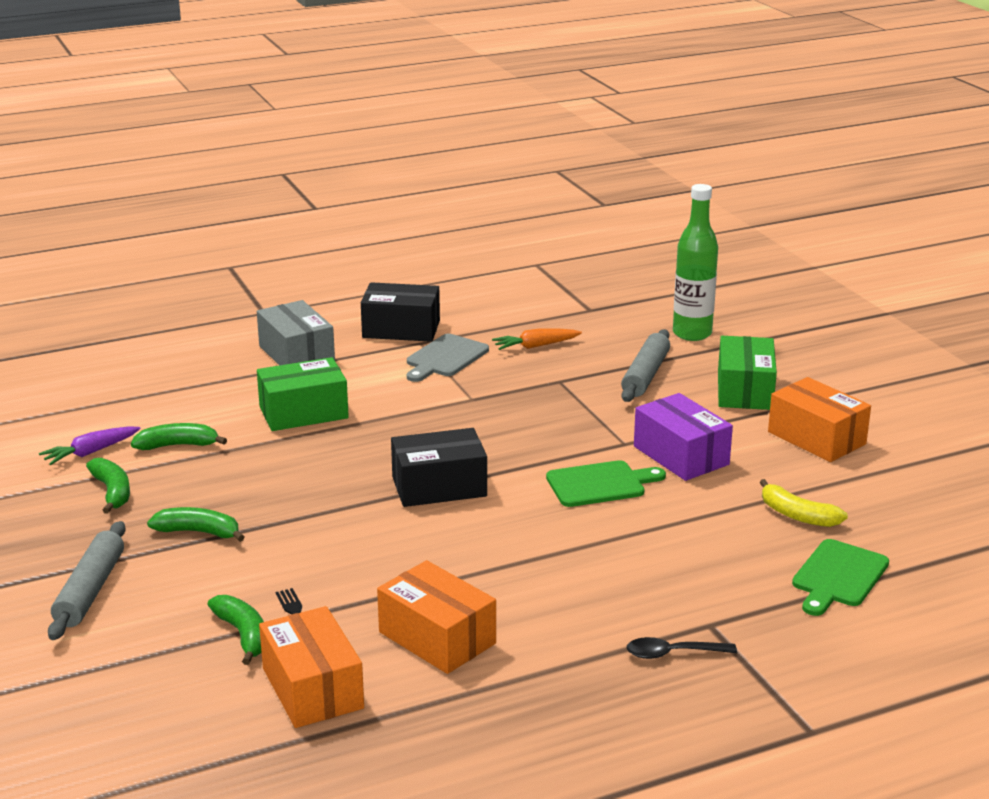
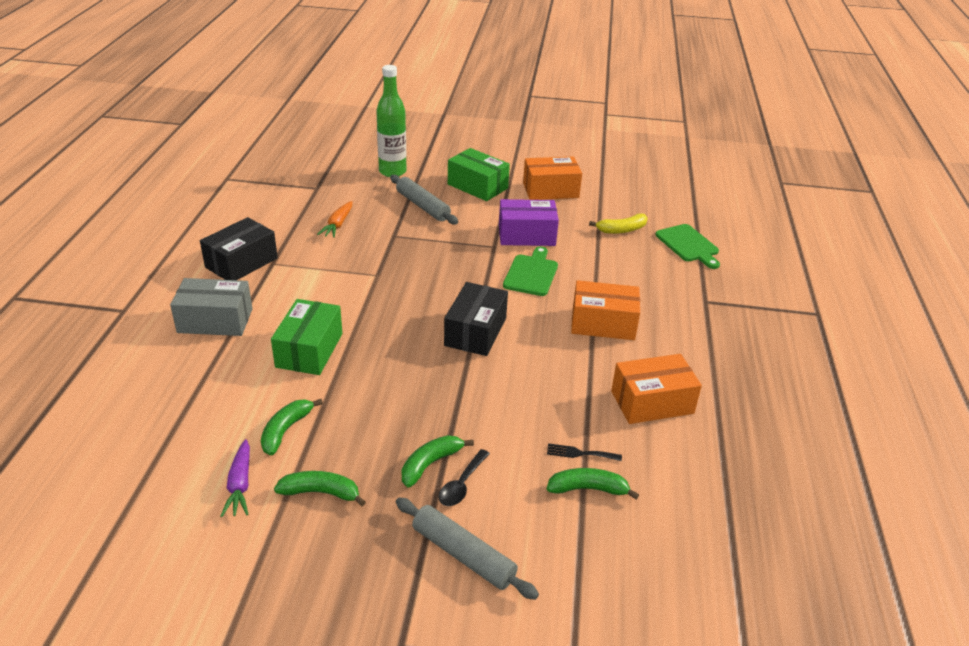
camera: 60 degrees left, 10 degrees up
(312, 688) = (674, 478): orange box -> orange box (603, 323)
(445, 358) = (307, 262): grey cutting board -> none
(672, 653) = (724, 324): black spoon -> black spoon (462, 484)

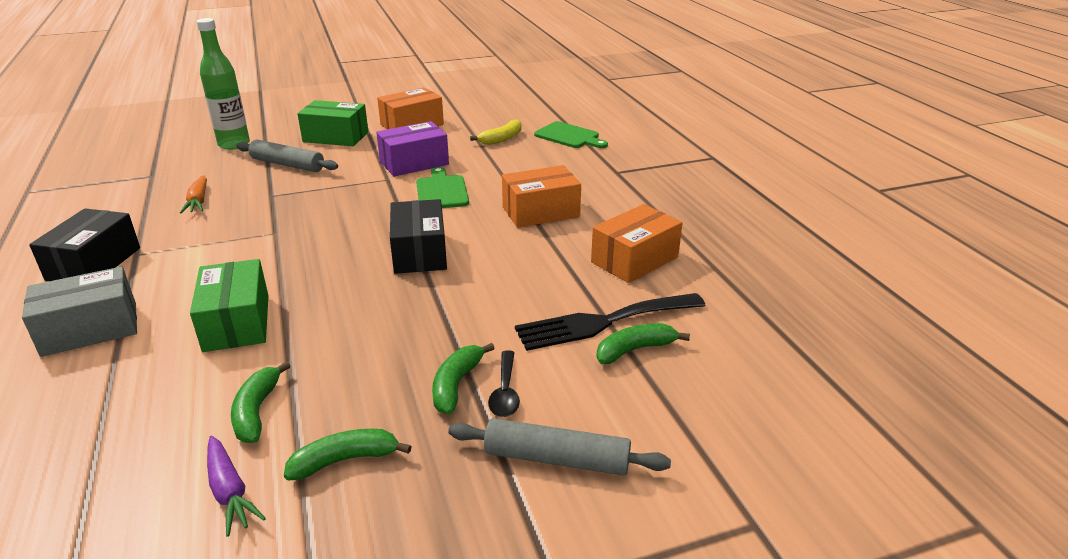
camera: 25 degrees left, 5 degrees down
(580, 453) = (603, 322): black fork -> black fork, size x2.37

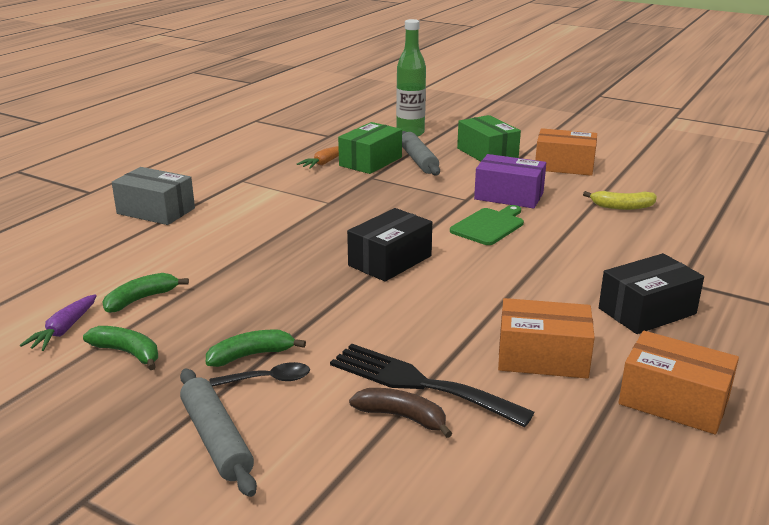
camera: 50 degrees right, 5 degrees down
(94, 264) = (215, 176): black box -> black box (647, 311)
(236, 322) = (217, 245): green box -> green box (370, 161)
(505, 392) = (268, 380): black spoon -> black spoon turned 150 degrees counterclockwise
(540, 212) = (537, 279): orange box -> orange box (673, 401)
(569, 136) = (695, 230): green cutting board -> none
(635, 350) = (402, 417): green banana -> brown banana

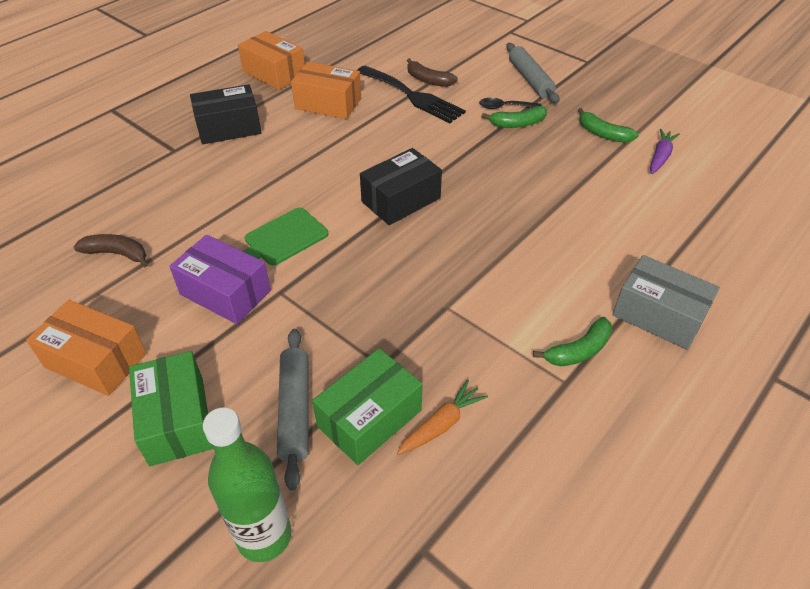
camera: 170 degrees left, 20 degrees up
(141, 299) = (614, 180): green banana -> green banana (578, 350)
(622, 207) = (117, 254): yellow banana -> brown banana

